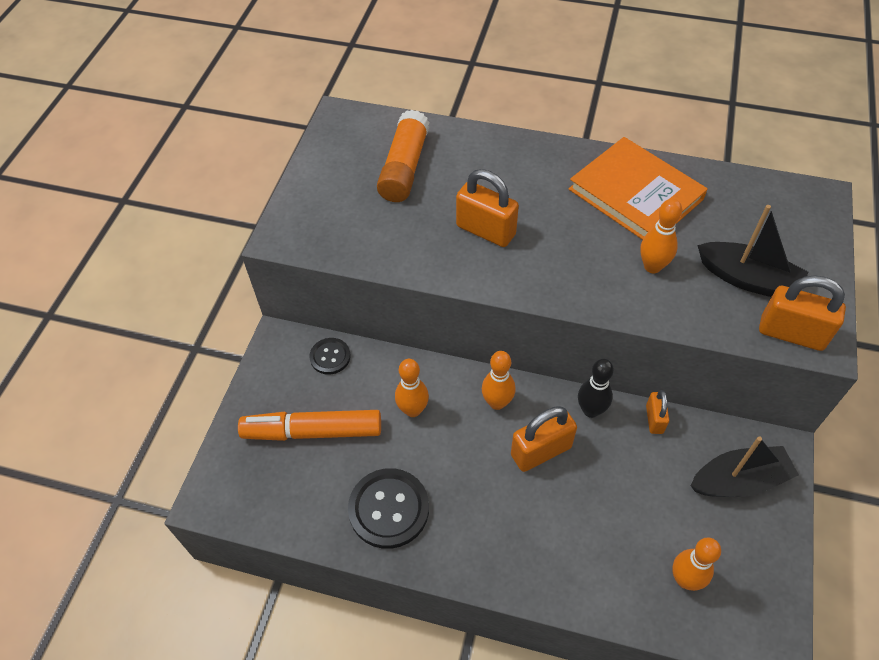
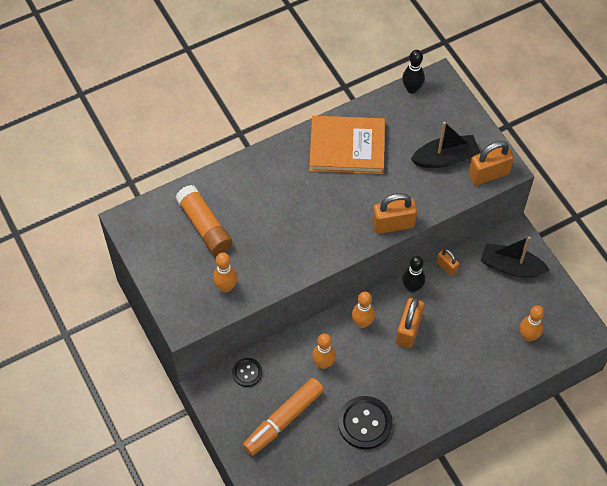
camera: 45 degrees left, 5 degrees up
(486, 230) = (291, 231): orange padlock -> orange padlock (393, 224)
(652, 266) = (394, 186): orange bowling pin -> orange bowling pin (226, 287)
(739, 480) = (511, 266): black boat -> black boat turned 105 degrees counterclockwise
(775, 186) = (412, 89): none -> black bowling pin

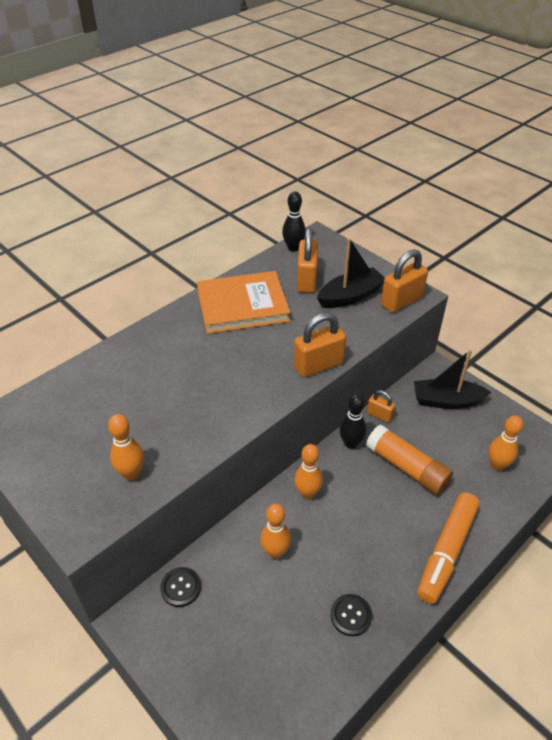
camera: 15 degrees left, 15 degrees down
(204, 226) = (92, 411): orange glue stick -> orange glue stick (407, 467)
(283, 420) = (243, 639): orange marker -> orange marker (447, 551)
(365, 423) = (351, 615): black button -> black button, size x0.57
(408, 330) = (363, 489): orange padlock -> orange padlock (306, 280)

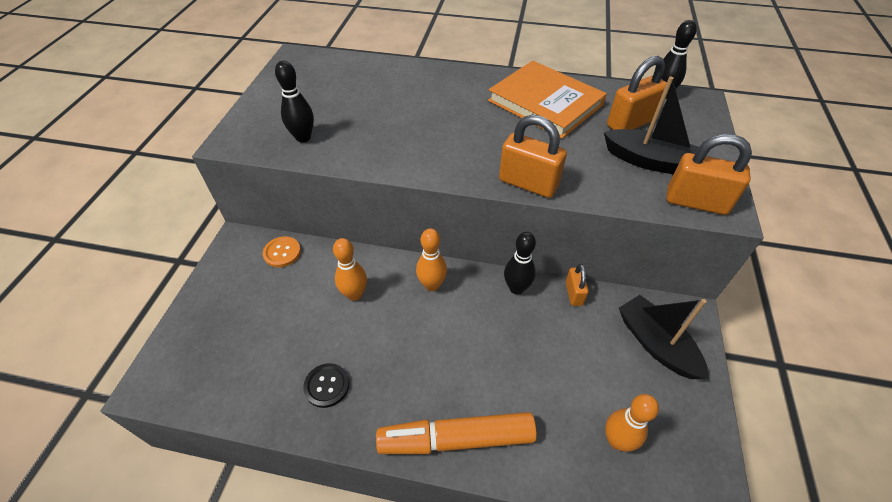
camera: 55 degrees right, 5 degrees up
(131, 473) = (303, 137): orange bowling pin -> black bowling pin
(181, 587) = (282, 252): black button -> orange button
(407, 467) = (531, 349): orange glue stick -> none

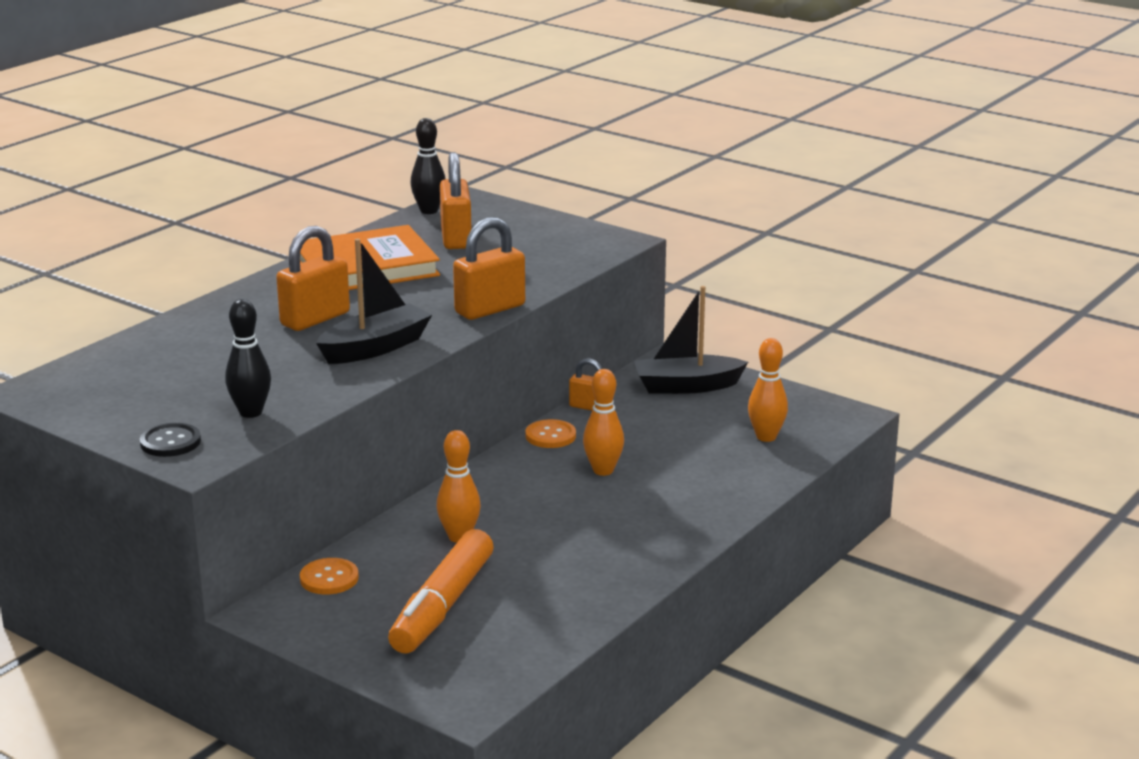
camera: 65 degrees left, 25 degrees down
(327, 386) = (577, 578): black button -> black button (170, 442)
(432, 285) = (495, 484): orange bowling pin -> orange bowling pin (603, 470)
(456, 439) = (702, 515): orange marker -> orange marker (443, 606)
(516, 288) = (550, 436): black bowling pin -> orange button
(650, 161) = (524, 248): black boat -> black boat (375, 348)
(696, 202) = (599, 248): orange padlock -> orange padlock (315, 319)

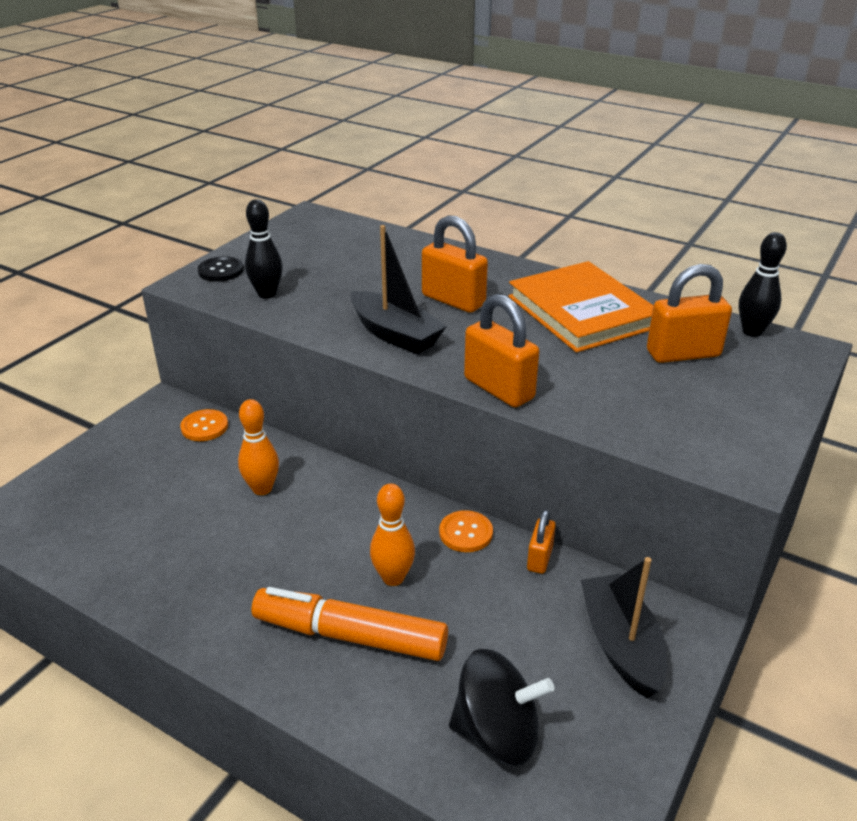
camera: 85 degrees right, 10 degrees up
(443, 606) = (148, 490): orange marker -> orange marker (350, 636)
(766, 437) = (497, 733): orange bowling pin -> black spinning top

